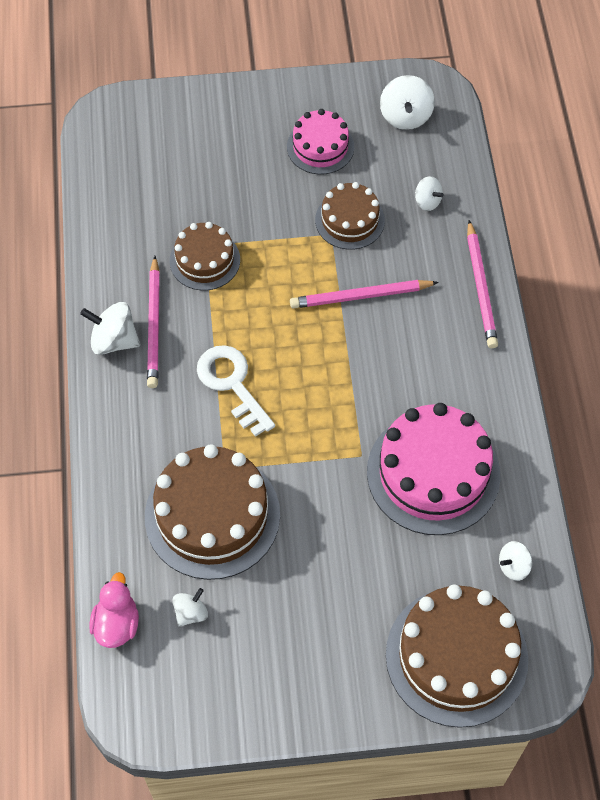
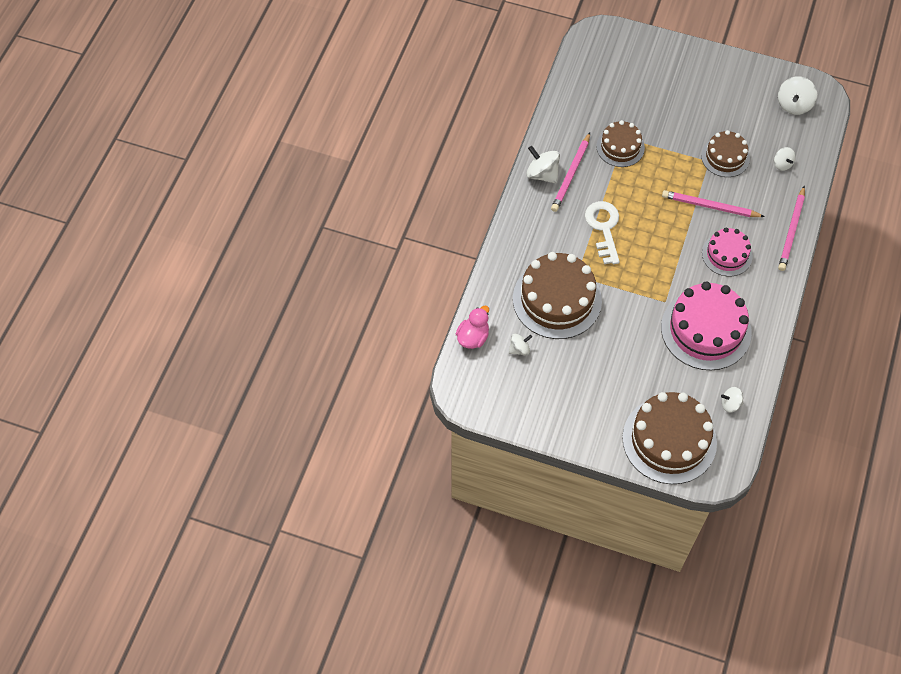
camera: 25 degrees right, 0 degrees up
(320, 147) = (727, 104): pink cake -> pink cake (727, 254)

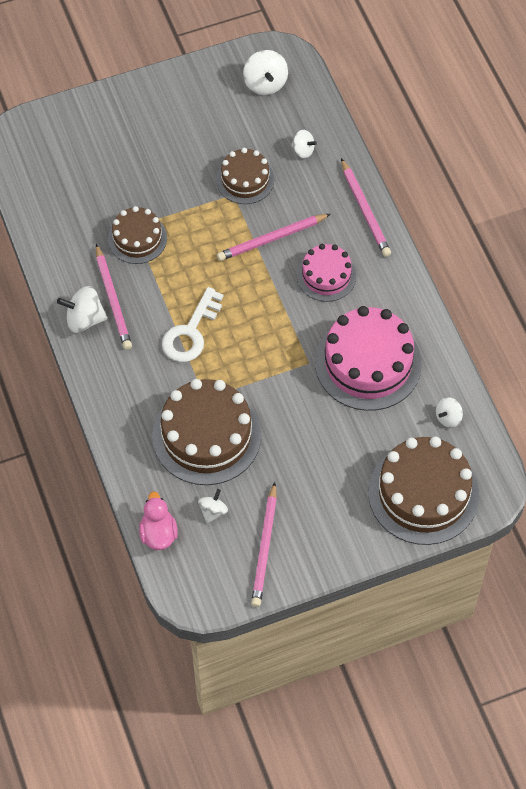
camera: 40 degrees left, 0 degrees up
(533, 396) = (264, 547): none -> pink pencil
(604, 228) = (191, 332): white key -> white key turned 105 degrees counterclockwise

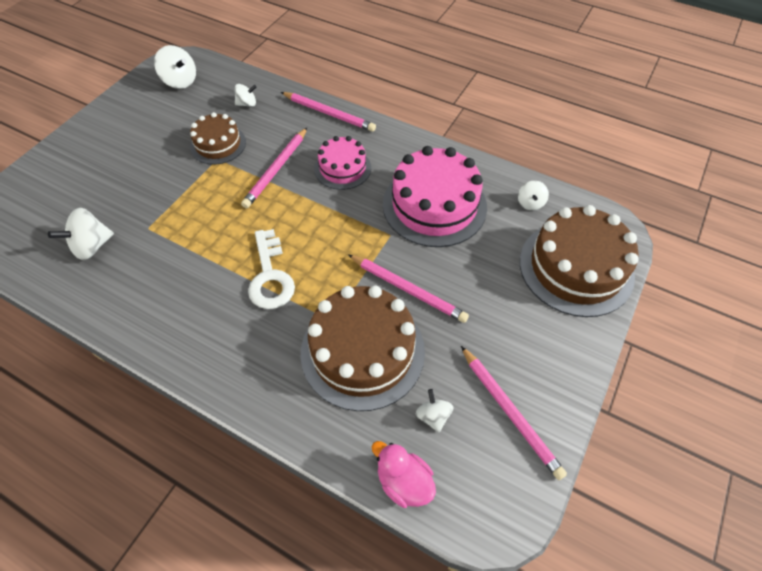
camera: 40 degrees left, 5 degrees down
(84, 319) = (158, 331): white spinning top -> white spinning top (92, 246)
(113, 299) = (174, 296): pink pencil -> pink pencil (407, 289)
(137, 238) = (158, 235): brown cake -> none

